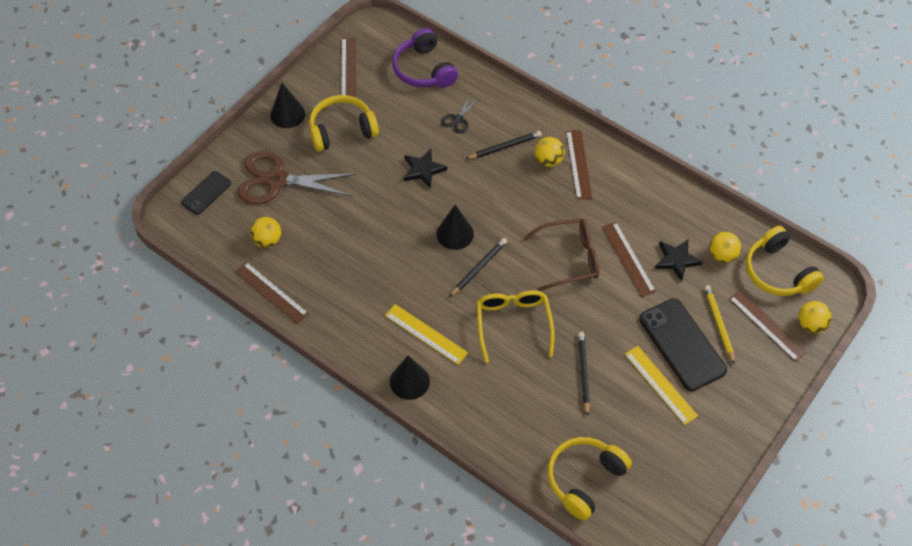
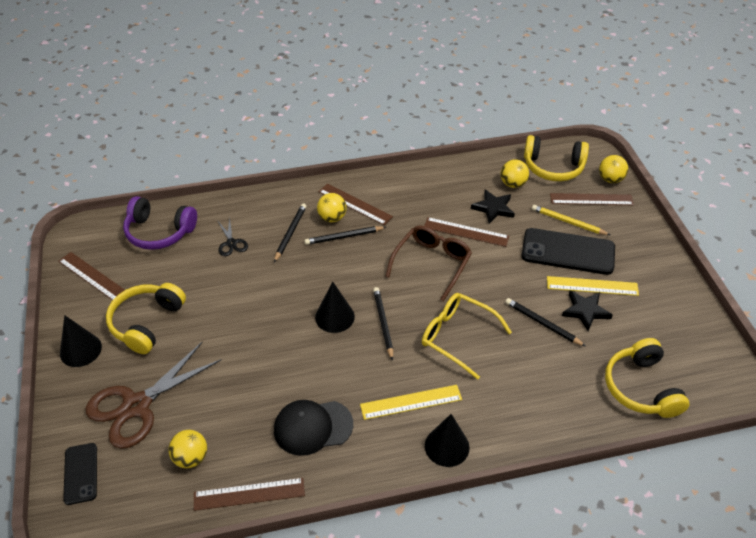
camera: 50 degrees left, 10 degrees down
(351, 290) = (313, 427): none -> black cap
(423, 170) = (251, 296): black star -> black star (585, 311)
(537, 182) = (344, 237): none -> black pencil

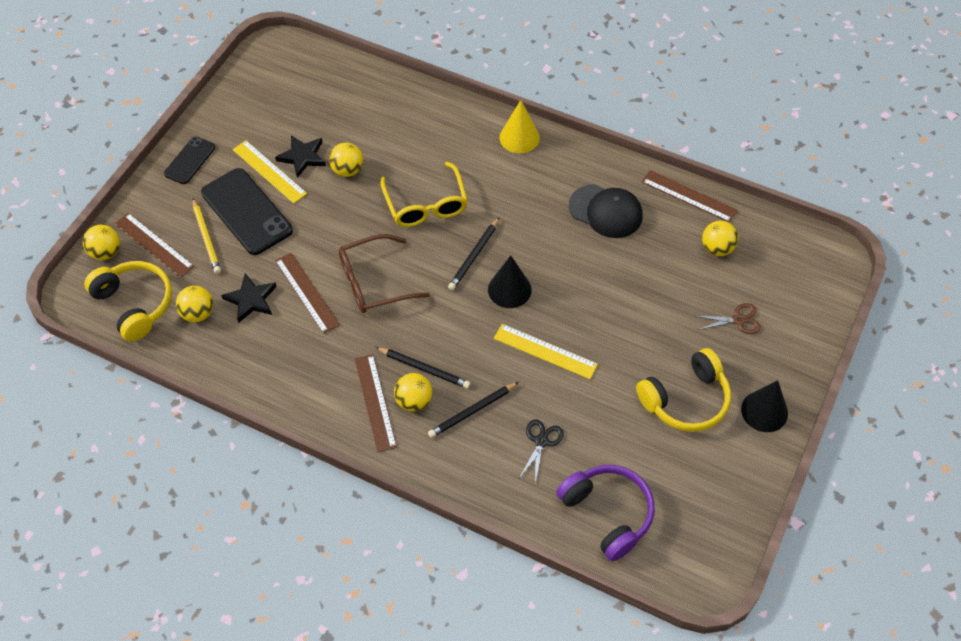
camera: 140 degrees left, 10 degrees up
(80, 473) = (812, 291): black phone -> black phone (190, 160)
(93, 277) = (712, 497): brown ruler -> none
(137, 405) = (738, 320): brown scissors -> brown scissors, size x0.46
(411, 402) = (514, 181): yellow ruler -> yellow ruler (545, 351)
(447, 446) = (519, 137): black cone -> yellow cone
(543, 323) = (347, 170): black pencil -> yellow ball
(641, 388) = (339, 85): yellow headphones -> none

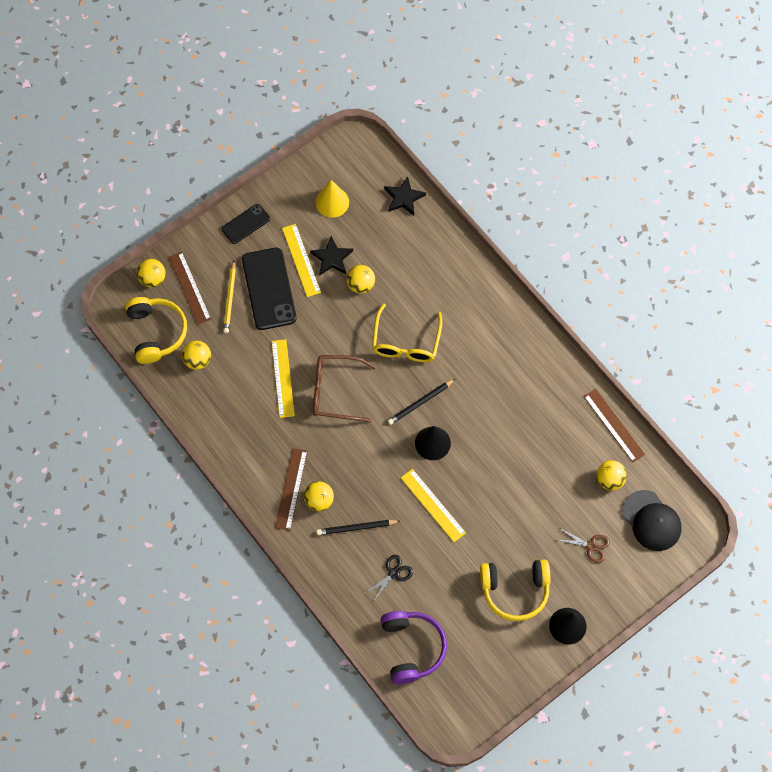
camera: 25 degrees right, 10 degrees up
(251, 299) = (240, 366): black star -> black star (404, 198)
(307, 292) = (283, 378): brown ruler -> yellow ruler
(424, 369) = (338, 479): black pencil -> none
(519, 137) = (508, 313): yellow cone -> yellow cone (332, 202)
(606, 211) = (541, 409): black cap -> black cap (651, 521)

